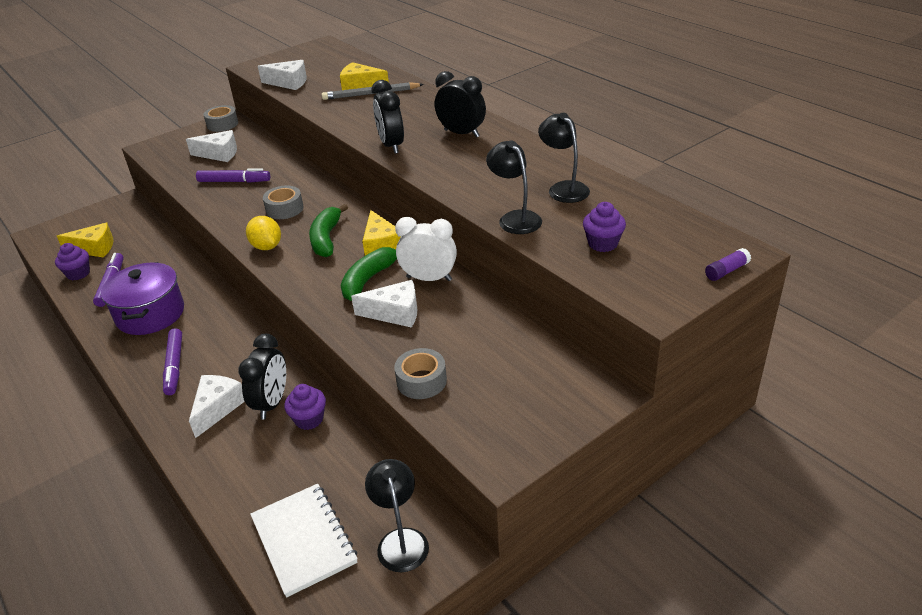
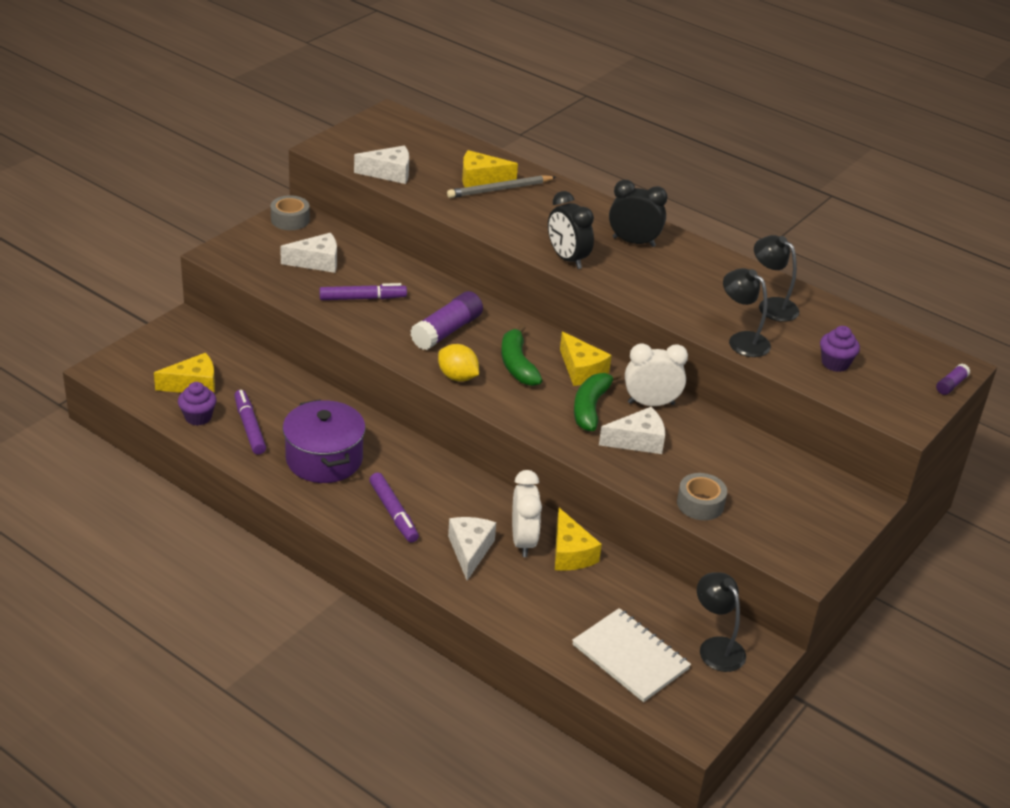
camera: 20 degrees left, 0 degrees up
(272, 403) = (523, 541): black clock -> white clock
(284, 209) = (447, 331): grey tape -> purple glue stick
(309, 419) = (570, 553): purple cupcake -> yellow cheese

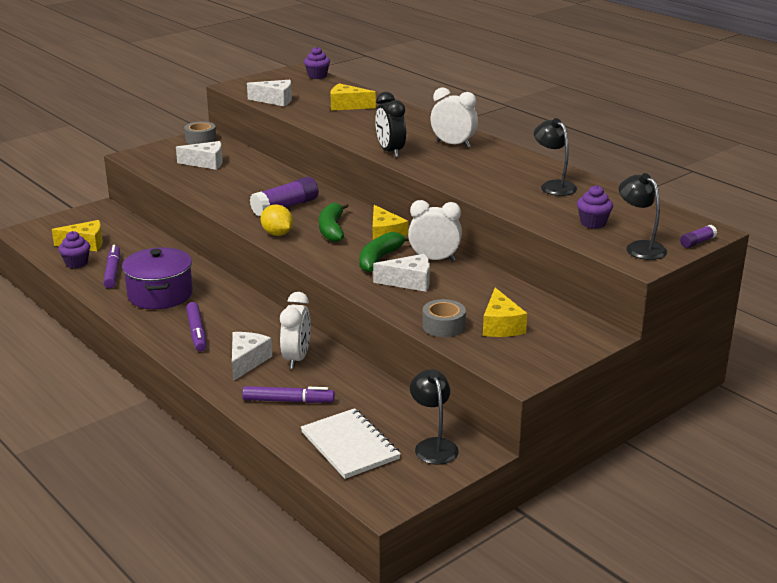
camera: 15 degrees right, 10 degrees down
(362, 298) = (229, 185): purple marker -> purple marker (288, 401)
(419, 124) = (317, 76): none -> purple cupcake
(500, 189) = (359, 112): grey pencil -> none
(570, 553) = (333, 370): yellow cheese -> yellow cheese (501, 326)
(633, 242) = (453, 144): black clock -> white clock
(742, 340) = (514, 205): black lamp -> black lamp (640, 247)

